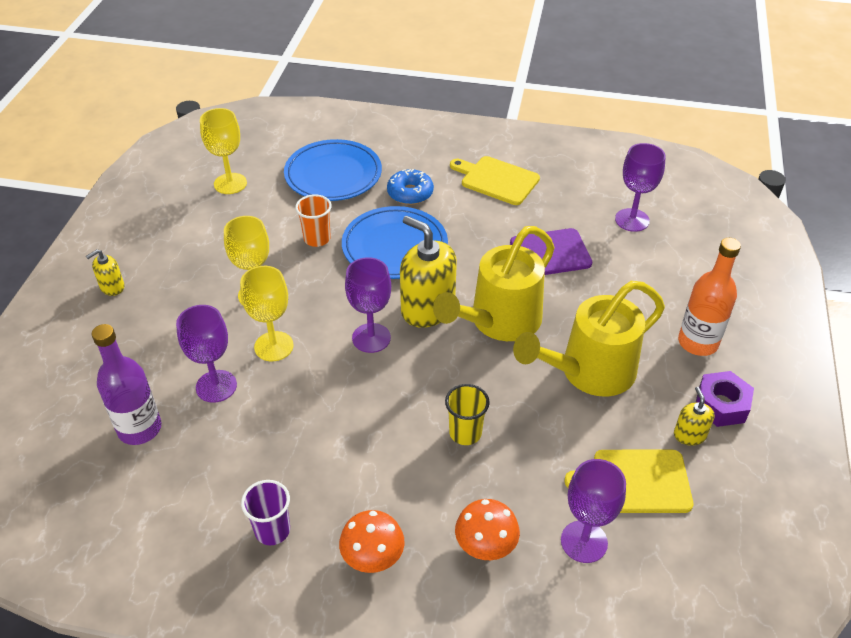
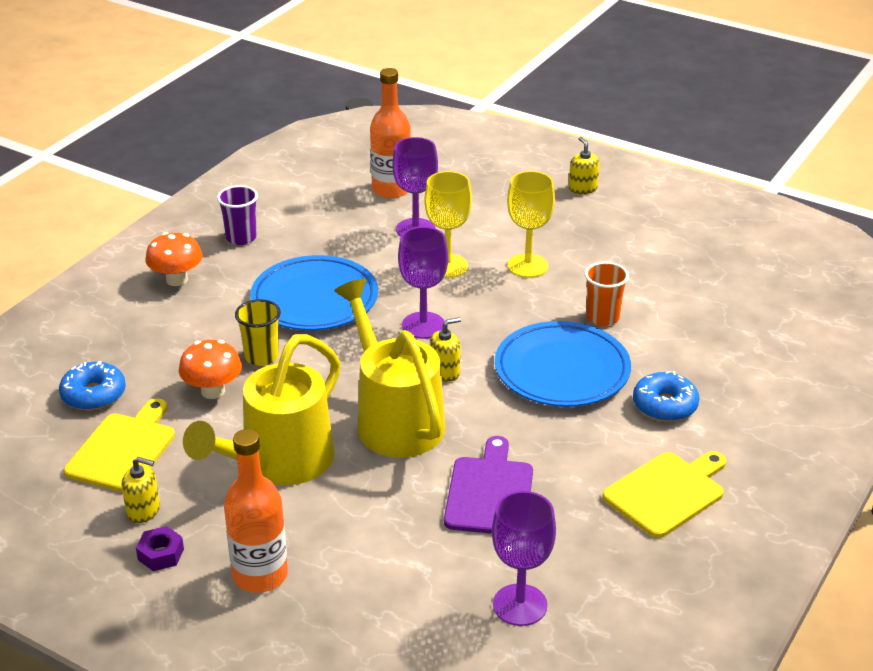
camera: 110 degrees right, 10 degrees down
(139, 429) = (391, 189): purple bottle -> orange bottle
(230, 183) = (733, 273): yellow goblet -> none
(333, 175) = (726, 350): blue plate -> blue plate (315, 299)
(427, 309) = (445, 372): yellow soap dispenser -> yellow soap dispenser, size x0.49
(485, 546) = (137, 338): orange mushroom -> orange mushroom (213, 391)
(584, 541) = (93, 394): purple goblet -> blue donut
(588, 372) = (278, 463): yellow watering can -> yellow watering can turned 135 degrees counterclockwise
(721, 405) = (161, 554): purple nut -> purple nut, size x0.64

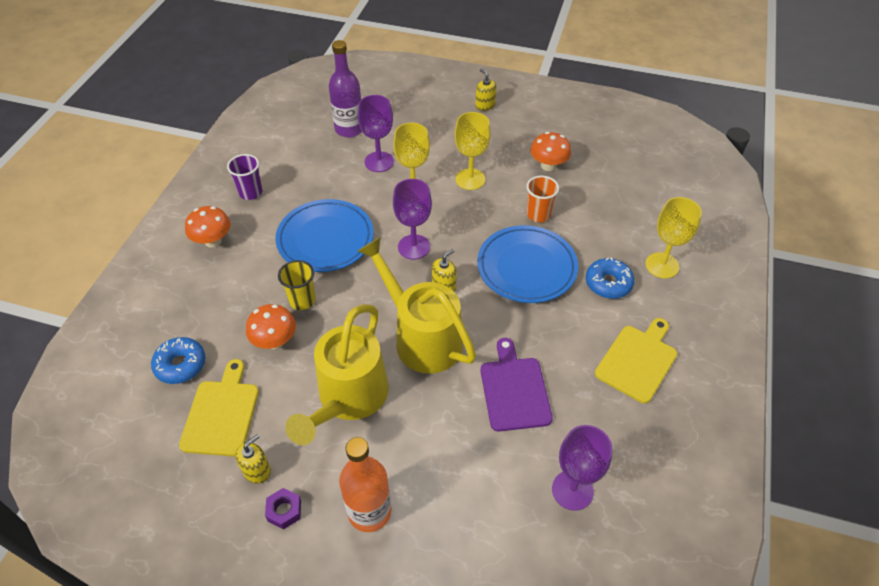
camera: 15 degrees left, 15 degrees up
(143, 510) = (257, 470): yellow soap dispenser -> yellow soap dispenser turned 45 degrees counterclockwise
(391, 189) = (349, 129): orange bottle -> purple bottle
(640, 267) = (548, 165): none -> orange mushroom
(748, 399) = (662, 265): none -> yellow goblet

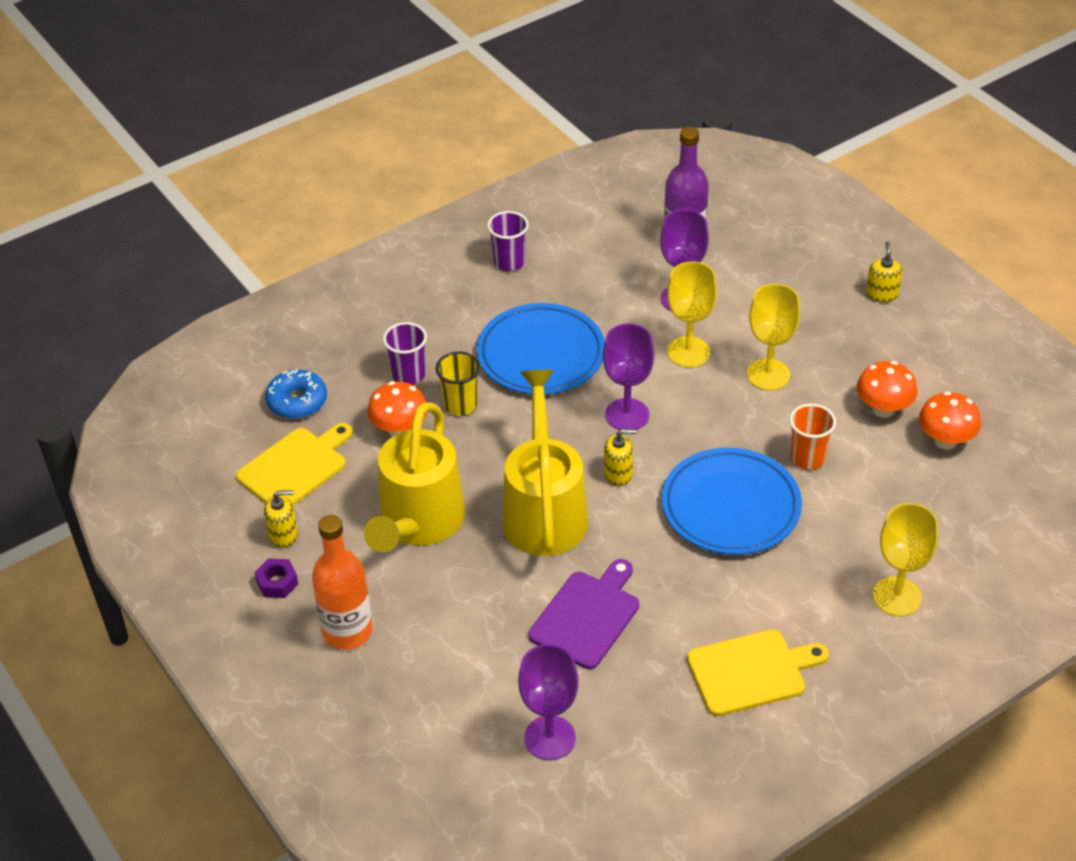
camera: 40 degrees right, 5 degrees down
(213, 241) = (427, 295): orange mushroom -> orange mushroom (945, 440)
(248, 300) = (408, 375): none -> purple cup
(348, 399) = (417, 524): yellow watering can -> yellow watering can turned 45 degrees counterclockwise
(608, 283) = (808, 577): blue donut -> none

